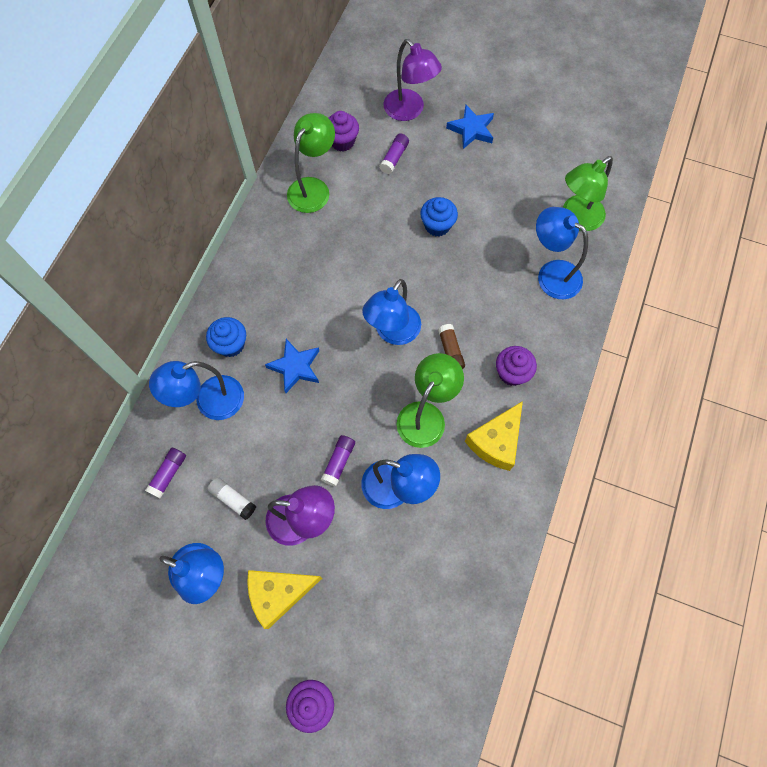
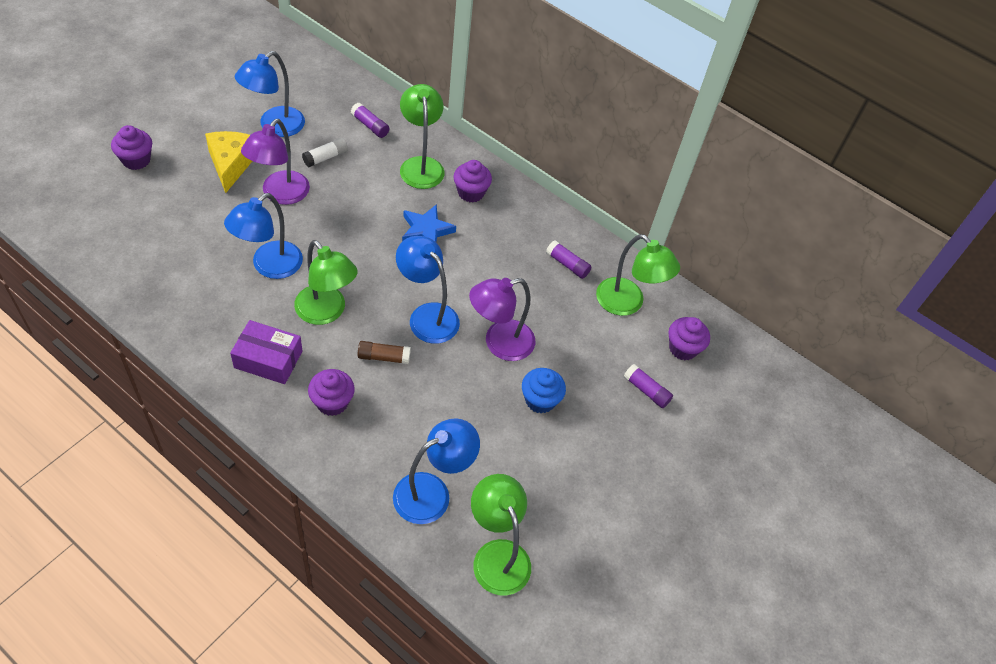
camera: 100 degrees right, 15 degrees down
(210, 402) = (421, 165): blue lamp -> green lamp
(231, 344) = (471, 193): blue cupcake -> purple cupcake
(339, 462) = (318, 233): purple glue stick -> purple glue stick (567, 264)
(409, 111) = (712, 430): purple lamp -> purple lamp (499, 343)
(471, 130) = (667, 488): blue star -> none
(496, 441) = (268, 359): yellow cheese -> purple box

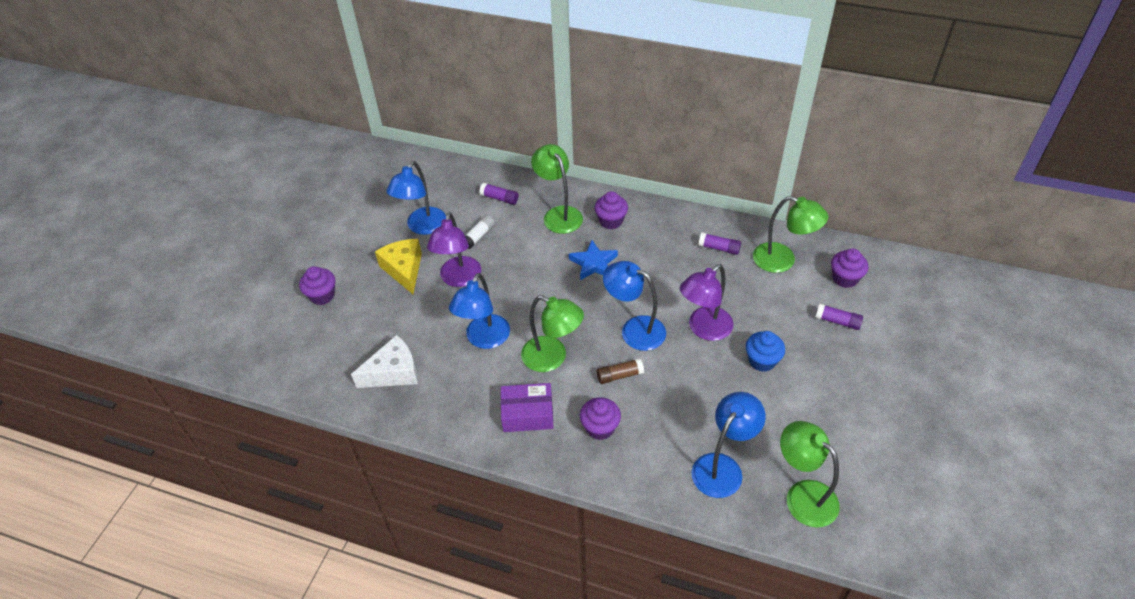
camera: 10 degrees left, 5 degrees down
(161, 265) = (393, 372): none -> white cheese

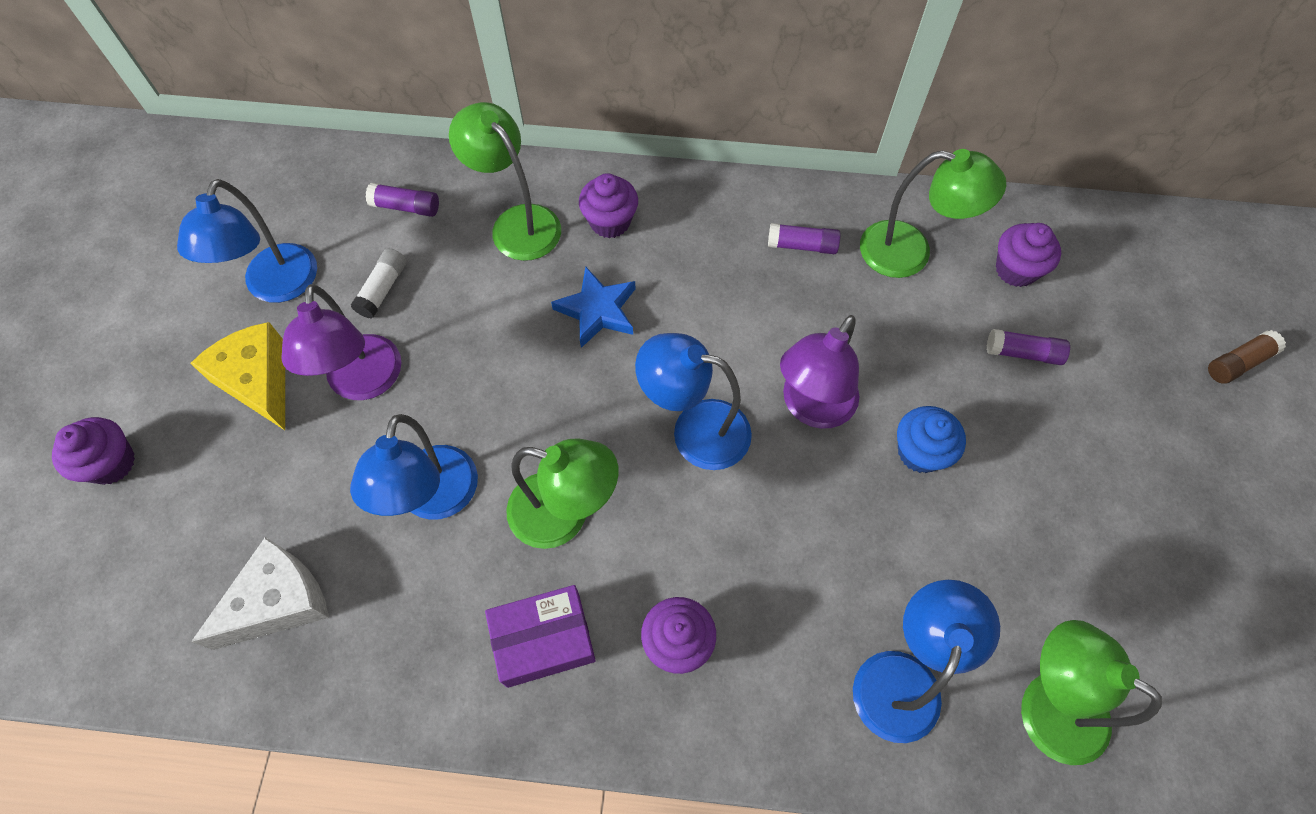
camera: 15 degrees left, 15 degrees up
(619, 375) = (689, 528): brown glue stick -> brown glue stick (1238, 363)

